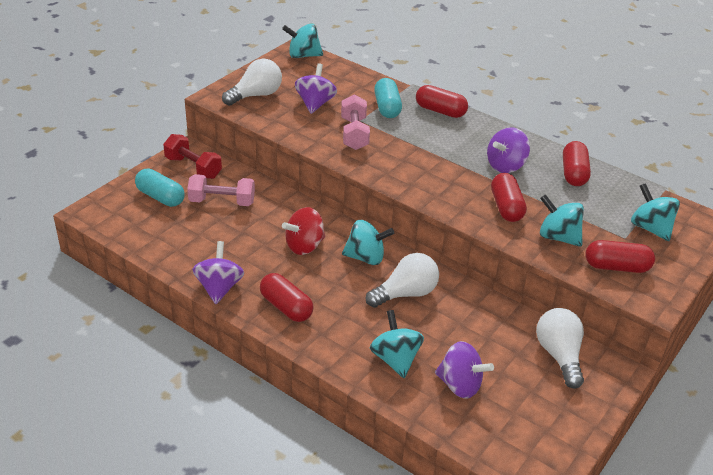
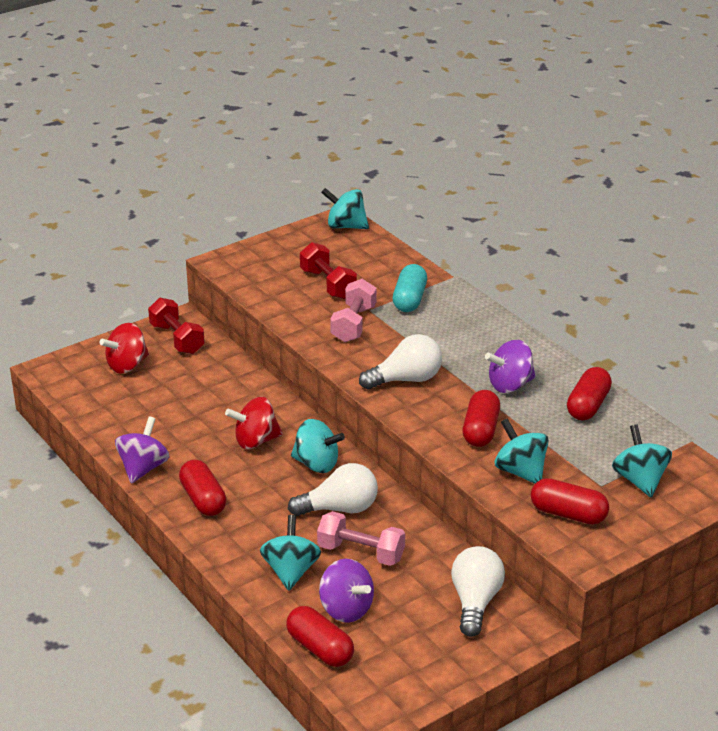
camera: 20 degrees right, 5 degrees down
(160, 197) = (127, 365): turquoise capsule -> red spinning top
(222, 202) = (190, 380): pink dumbbell -> pink dumbbell (361, 553)
(256, 95) = (266, 266): white light bulb -> white light bulb (406, 379)
(315, 104) = (328, 284): purple spinning top -> red dumbbell
(440, 111) = (471, 312): red capsule -> red capsule (320, 648)

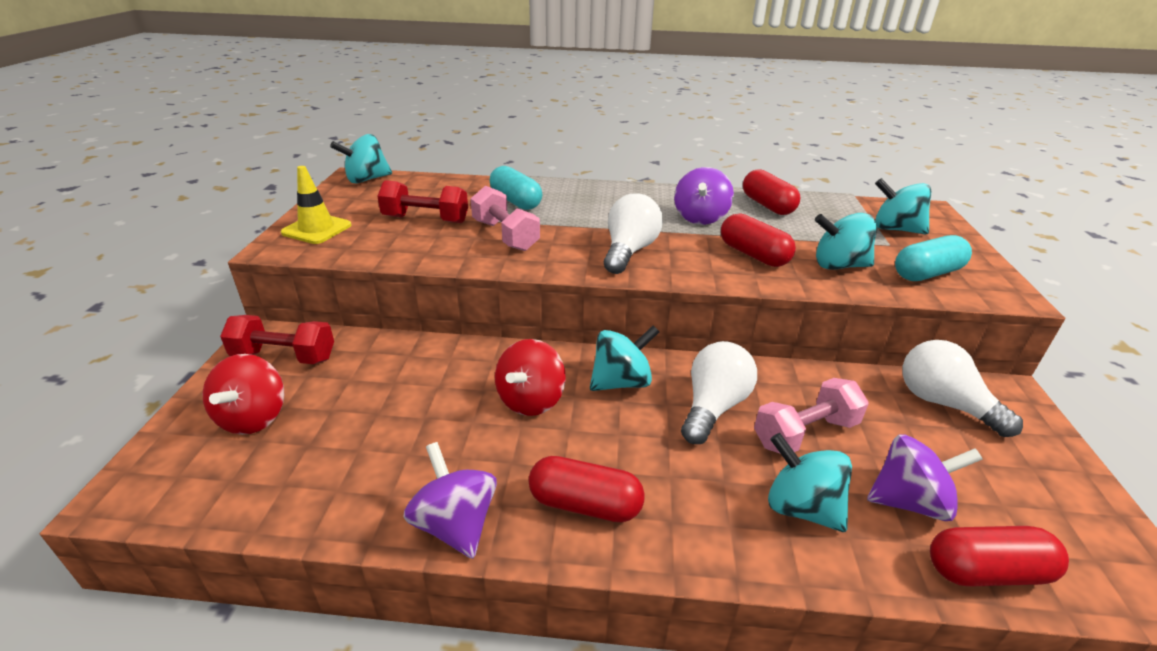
camera: 50 degrees left, 0 degrees up
(257, 258) = (317, 229): none -> yellow traffic cone
(568, 514) = (926, 273): red capsule -> turquoise capsule

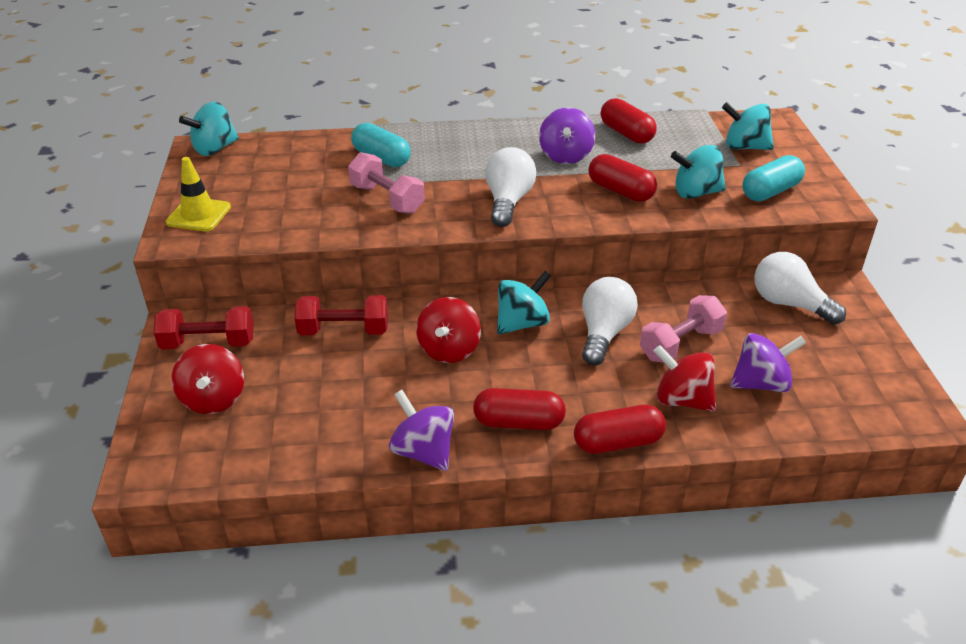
camera: 10 degrees left, 5 degrees up
(426, 219) = (301, 190): red dumbbell -> red dumbbell (344, 331)
(801, 507) = (682, 400): turquoise spinning top -> red spinning top
(986, 571) = (813, 421): red capsule -> red capsule (618, 442)

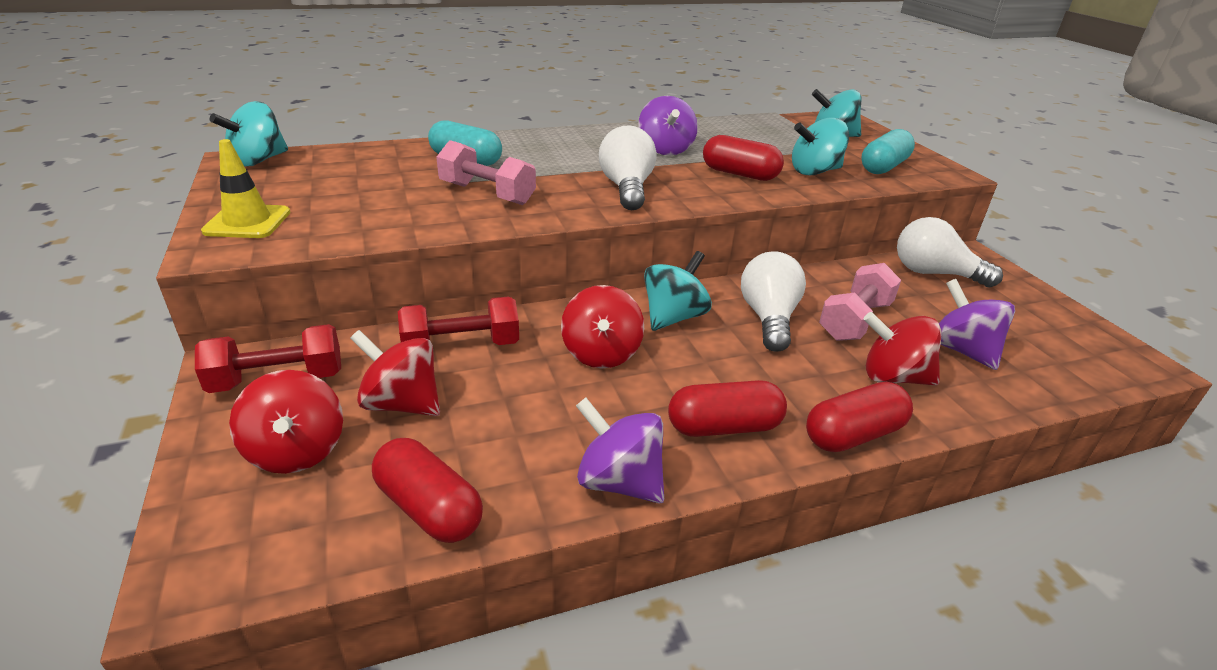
camera: 15 degrees left, 5 degrees down
(289, 373) = (402, 404): none -> red spinning top
(626, 133) = (714, 131): red capsule -> red capsule (429, 508)
(761, 383) = (962, 350): purple spinning top -> purple spinning top turned 90 degrees counterclockwise

